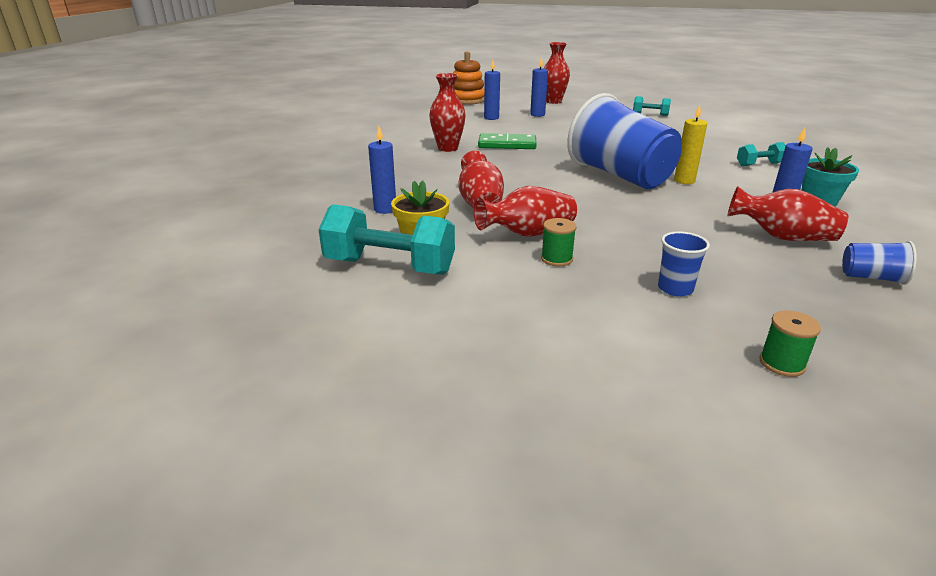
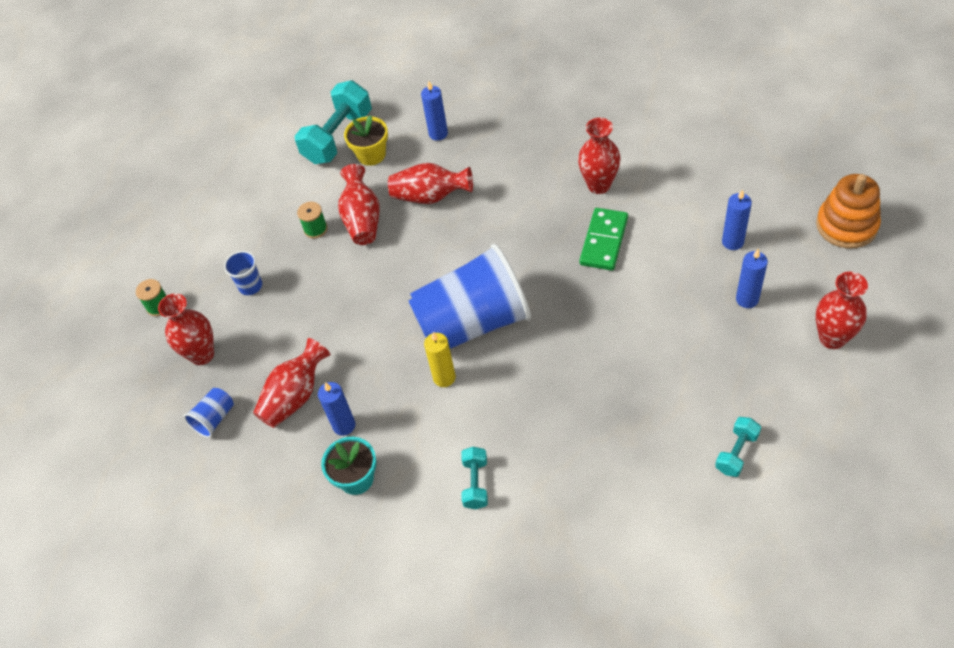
camera: 110 degrees right, 25 degrees up
(808, 304) = (202, 354): none -> red vase

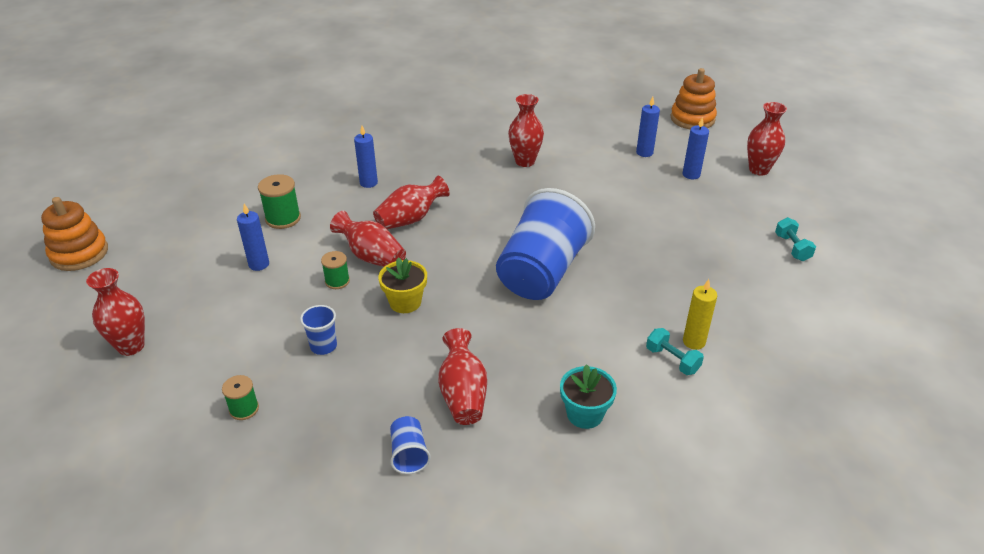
camera: 50 degrees left, 15 degrees down
(182, 93) = (79, 253): none -> orange stacking toy
(202, 354) = (336, 417): red vase -> red vase (131, 346)
(338, 137) = (283, 218): turquoise dumbbell -> green spool
(344, 425) = (529, 387): blue candle -> blue candle (259, 264)
(371, 155) = (327, 216): yellow flower pot -> yellow flower pot (405, 302)
(444, 378) = (565, 314): yellow candle -> yellow candle (694, 342)
(603, 241) = (568, 187): green domino -> none

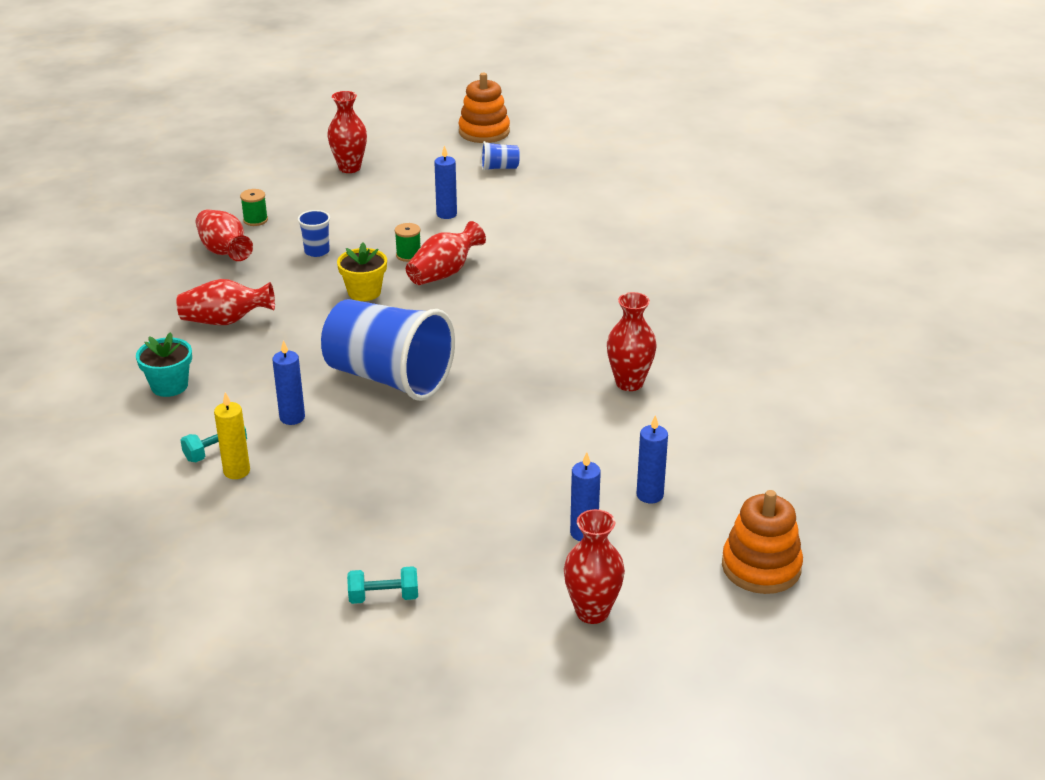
camera: 95 degrees right, 5 degrees down
(283, 218) = (522, 222): green spool -> none
(368, 183) = (587, 269): blue candle -> blue candle (292, 417)
(409, 454) = (170, 293): blue cup -> blue cup (499, 168)
(410, 219) = (508, 296): red vase -> red vase (224, 251)

